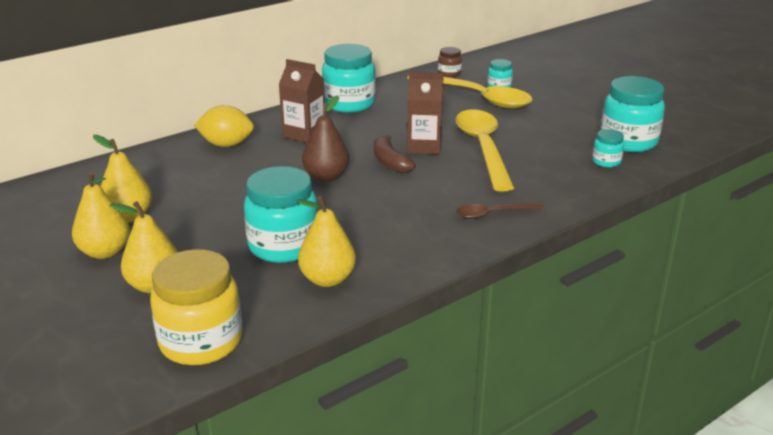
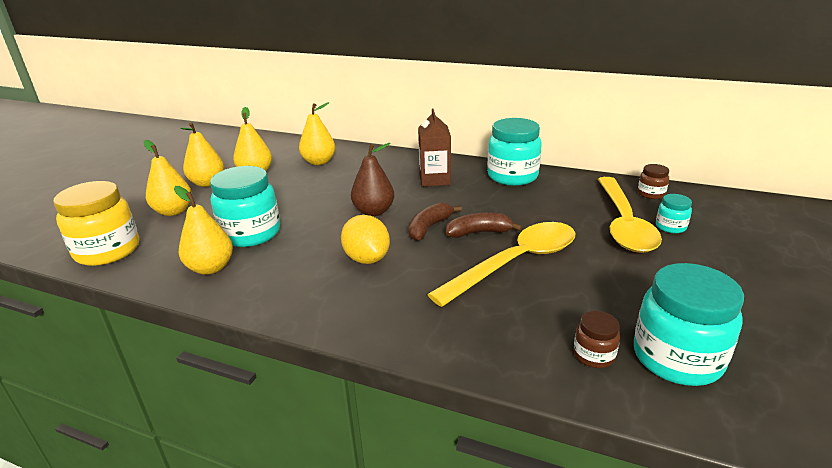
camera: 60 degrees right, 0 degrees up
(163, 175) = (319, 162): none -> yellow pear
(226, 145) = (384, 163): yellow lemon -> yellow lemon (367, 258)
(424, 146) = (479, 232): brown carton -> brown banana
(493, 214) = (384, 312): brown spoon -> none
(606, 162) = (593, 355): turquoise jar -> brown jar

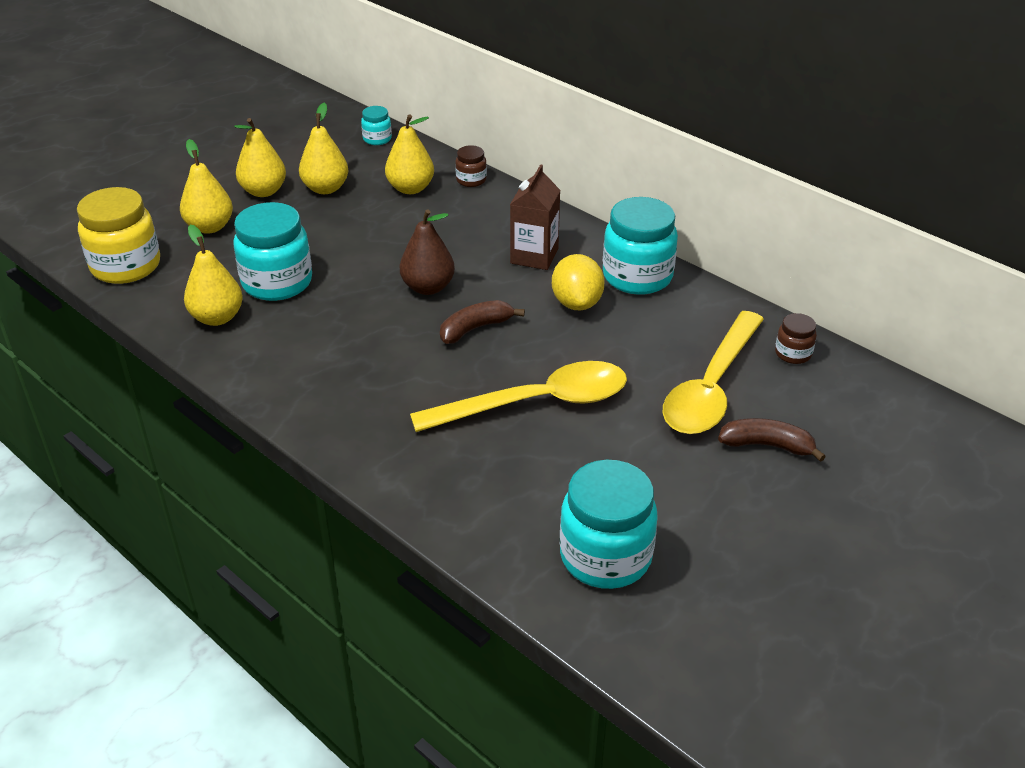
camera: 20 degrees right, 10 degrees up
(367, 258) = (380, 351): yellow lemon -> yellow lemon (577, 303)
(479, 232) = (527, 351): brown banana -> brown banana (767, 445)
(593, 355) = (526, 528): brown jar -> brown jar (471, 180)
(670, 227) = (765, 408): turquoise jar -> turquoise jar (377, 139)

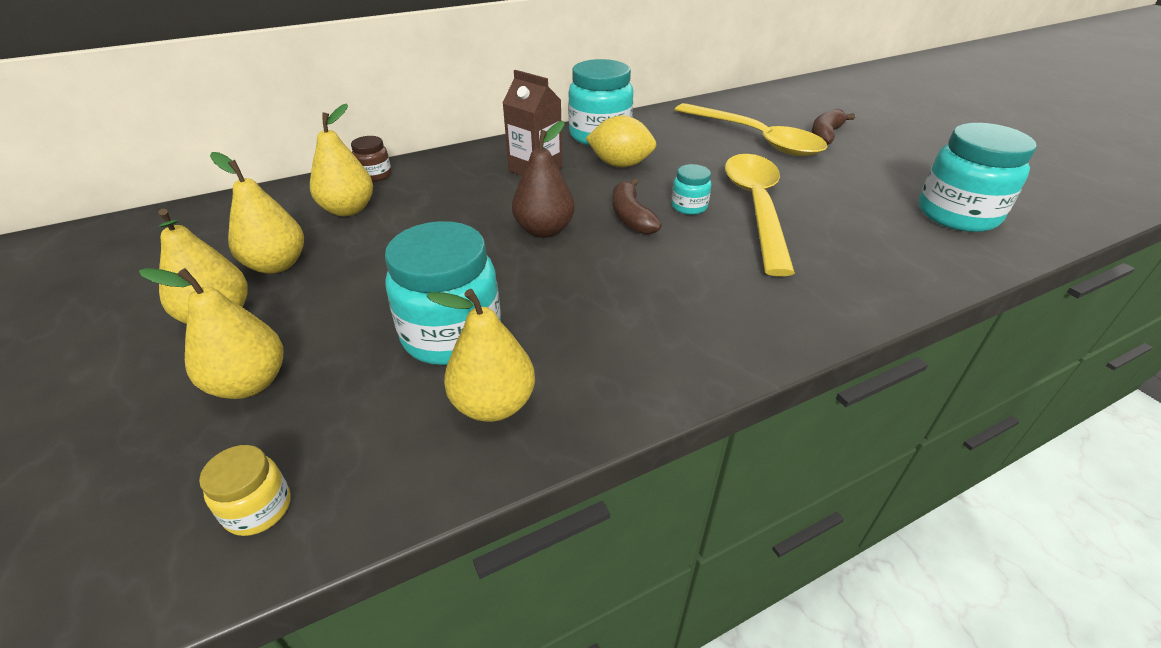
camera: 70 degrees left, 0 degrees up
(126, 266) = (258, 509): yellow jar -> yellow jar, size x0.48
(377, 139) = (217, 213): turquoise jar -> turquoise jar (689, 207)
(793, 354) = (725, 108): brown jar -> none

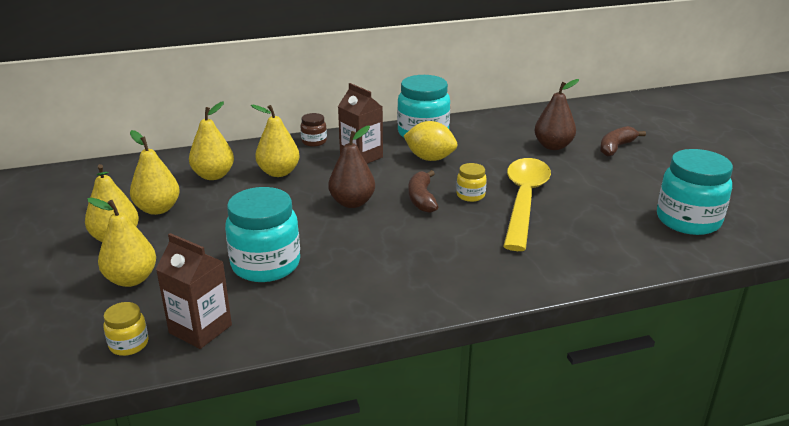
camera: 10 degrees right, 10 degrees down
(375, 175) = (238, 152): brown jar -> brown jar (314, 142)
(375, 461) = (200, 329): none -> brown carton
(493, 404) = (281, 308): yellow pear -> yellow pear (279, 172)
(689, 207) = (470, 195): turquoise jar -> yellow jar
(755, 139) = (553, 146): yellow spoon -> brown pear

